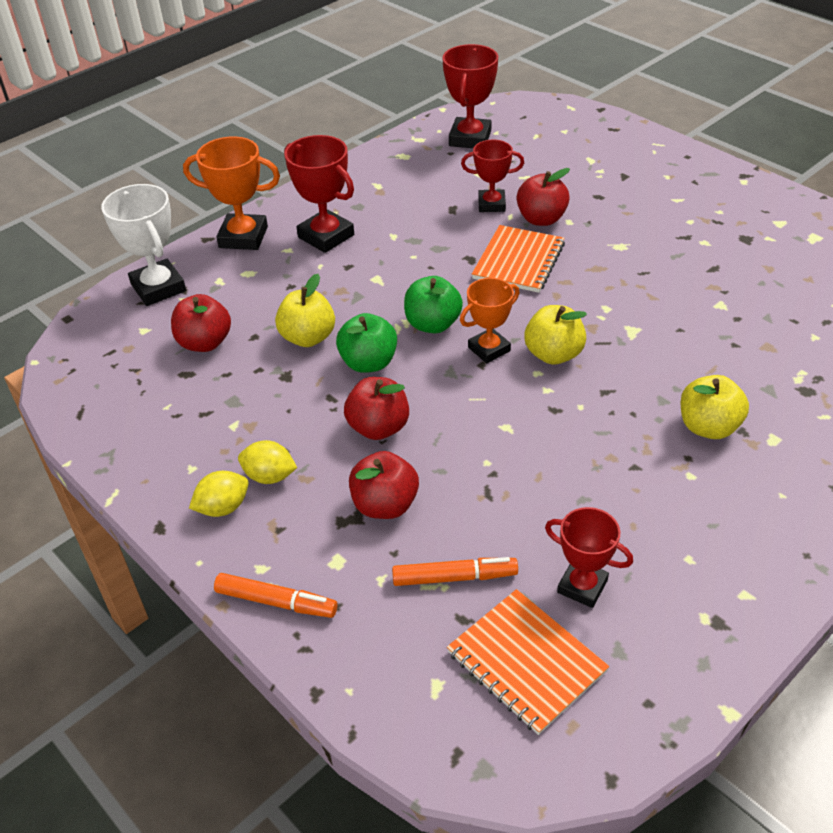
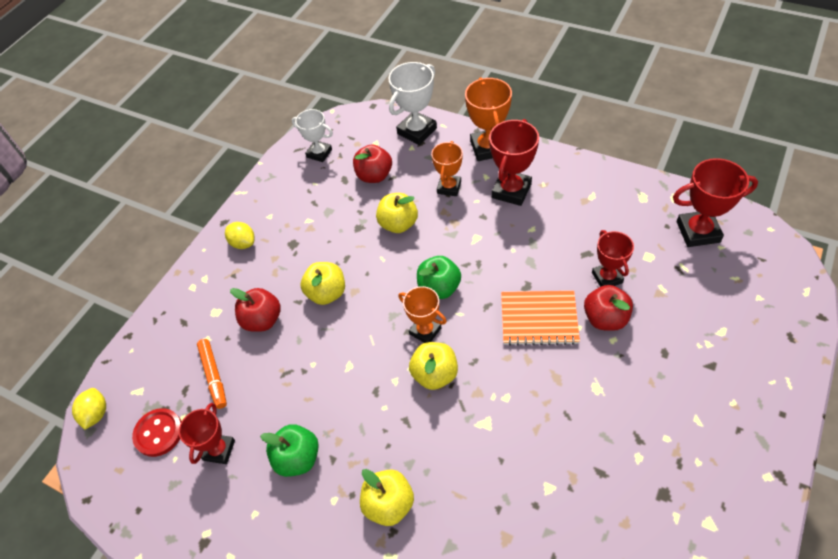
camera: 75 degrees right, 10 degrees up
(111, 390) = (319, 153): none -> white trophy
(269, 476) = (271, 254): yellow lemon -> yellow lemon (96, 414)
(276, 602) = (182, 295): orange marker -> none
(281, 282) = (449, 187): none -> orange trophy
(368, 363) = (385, 265): green apple -> green apple (297, 458)
(378, 427) = (327, 293): red apple -> yellow apple
(526, 662) = (159, 433): orange notebook -> red button

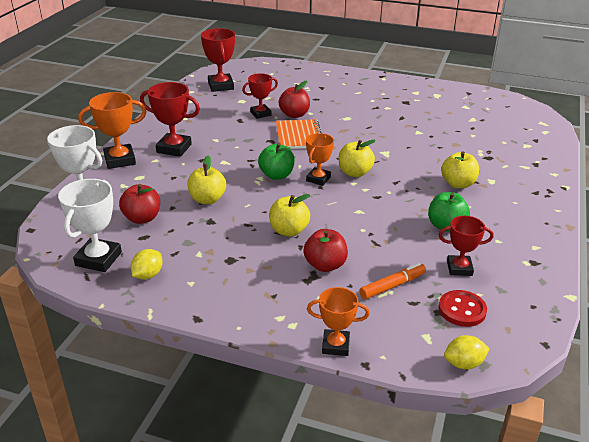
camera: 105 degrees left, 20 degrees down
(243, 243) = (229, 296): yellow lemon -> yellow lemon (148, 275)
(319, 153) = (98, 259): white trophy -> white trophy, size x1.51
(449, 187) = (165, 177): orange trophy -> orange trophy (335, 345)

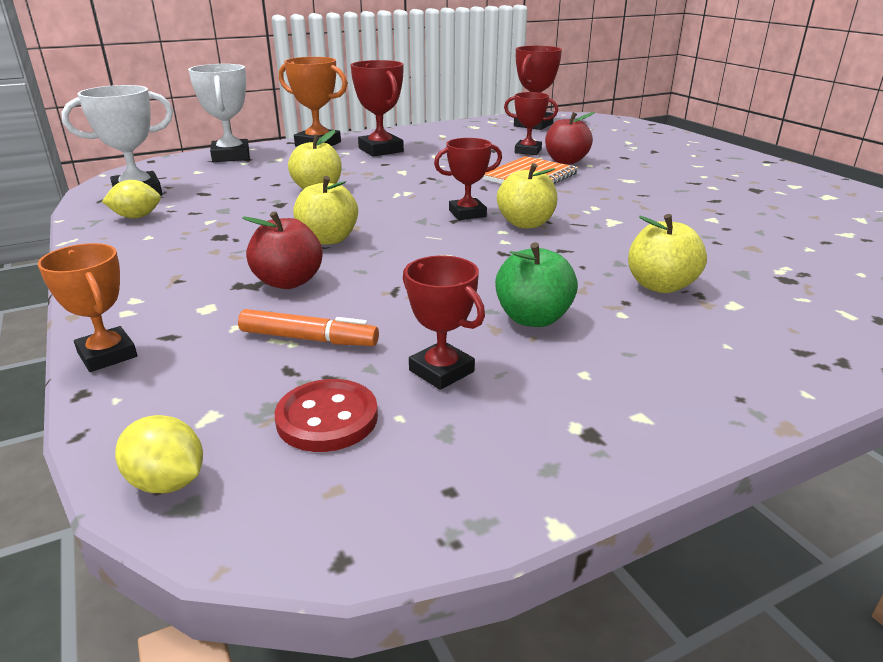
camera: 45 degrees right, 5 degrees down
(142, 218) = (235, 182): red apple -> none
(276, 175) = (428, 196): green apple -> none
(318, 179) = (467, 213): orange trophy -> red trophy

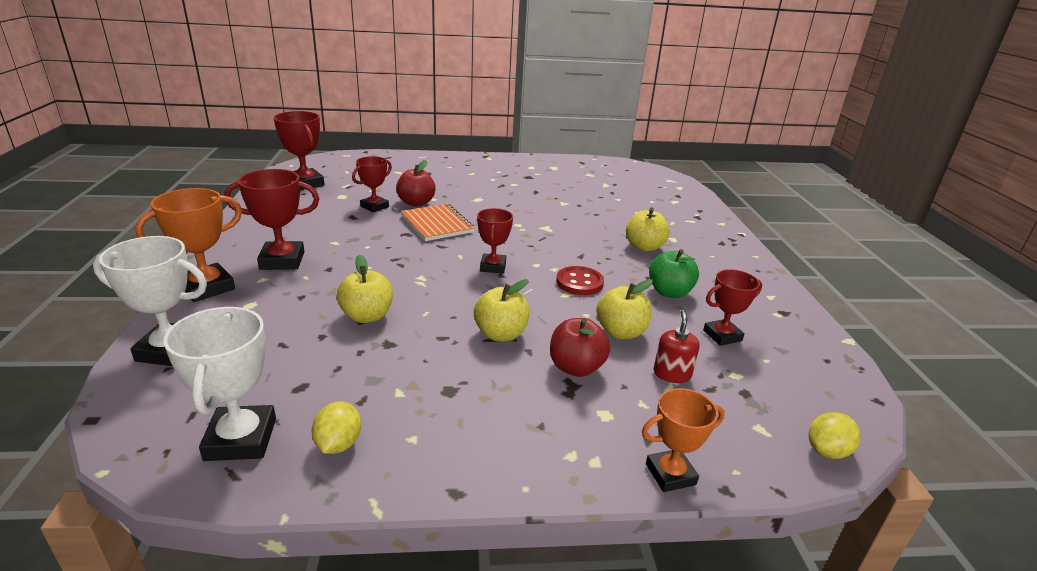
camera: 70 degrees left, 0 degrees up
(308, 339) = (672, 374): orange marker -> red soap dispenser
(327, 418) = (766, 383): red button -> red button (579, 282)
(526, 223) = (529, 253): yellow apple -> yellow apple (621, 332)

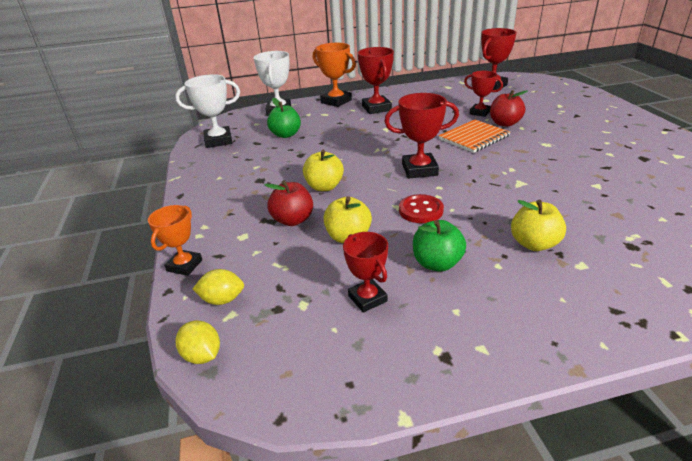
camera: 85 degrees right, 5 degrees up
(297, 351) = (286, 135): none -> green apple
(338, 444) = (215, 161): yellow lemon -> yellow lemon (222, 299)
(367, 316) = (327, 143): yellow apple -> none
(493, 267) = (419, 170): red trophy -> red trophy, size x1.51
(670, 474) = (184, 265): orange trophy -> orange trophy turned 45 degrees clockwise
(672, 374) = (295, 265): red soap dispenser -> none

